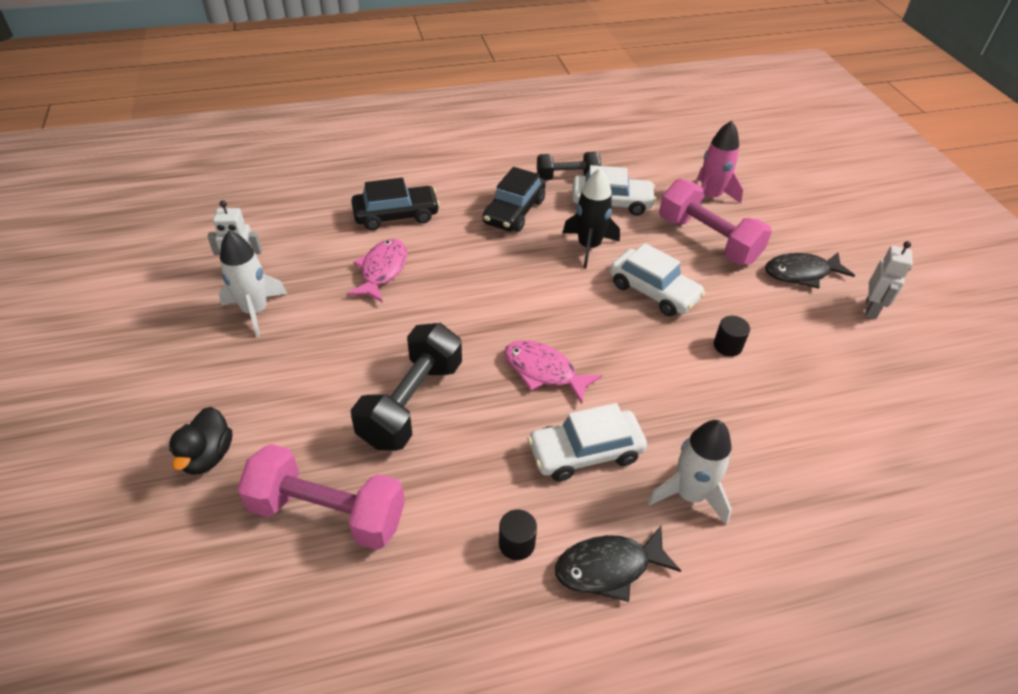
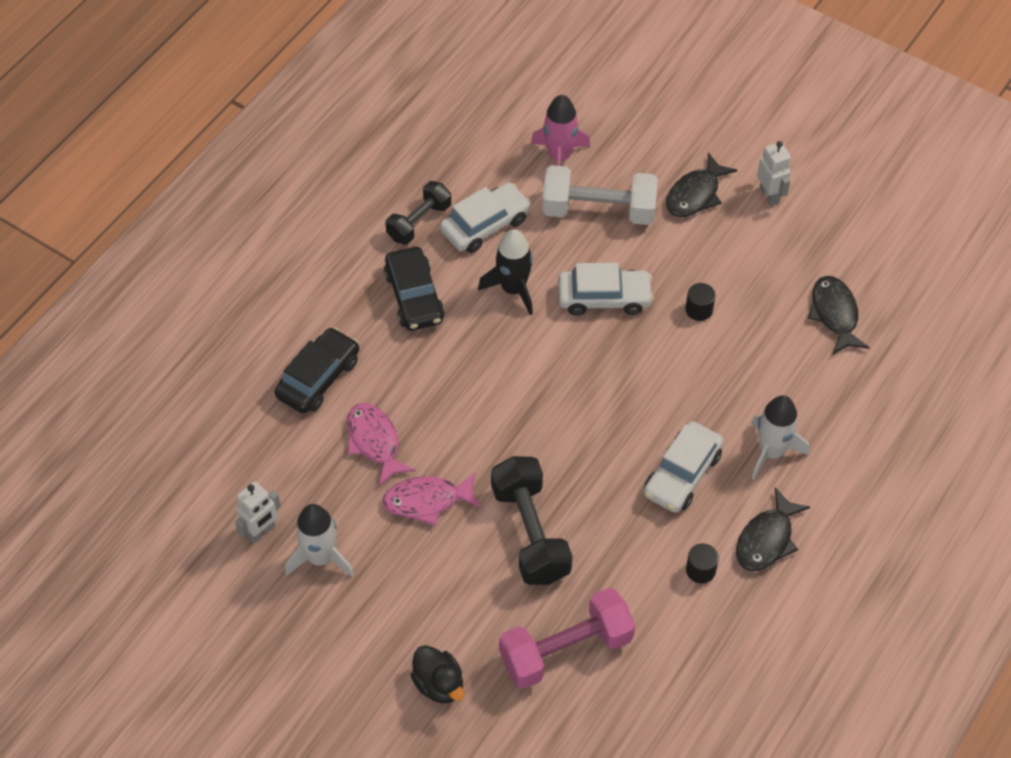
camera: 40 degrees left, 10 degrees up
(544, 371) = (594, 434): pink fish -> pink fish (427, 501)
(707, 240) = (598, 210): pink dumbbell -> white dumbbell
(861, 428) = (834, 314): none -> black fish

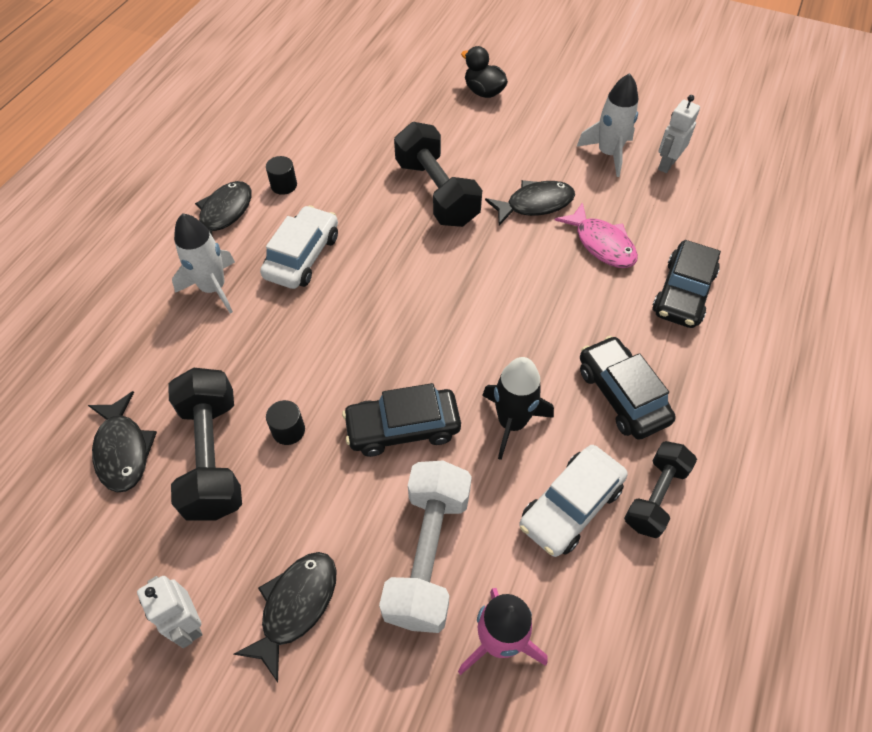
camera: 170 degrees right, 0 degrees up
(427, 501) = (535, 204): pink fish -> black fish
(566, 650) = (391, 122): pink dumbbell -> none
(598, 210) = (428, 555): white dumbbell -> white dumbbell turned 75 degrees counterclockwise
(604, 298) = (403, 428): white car -> black car
(760, 299) = (212, 456): none -> black dumbbell

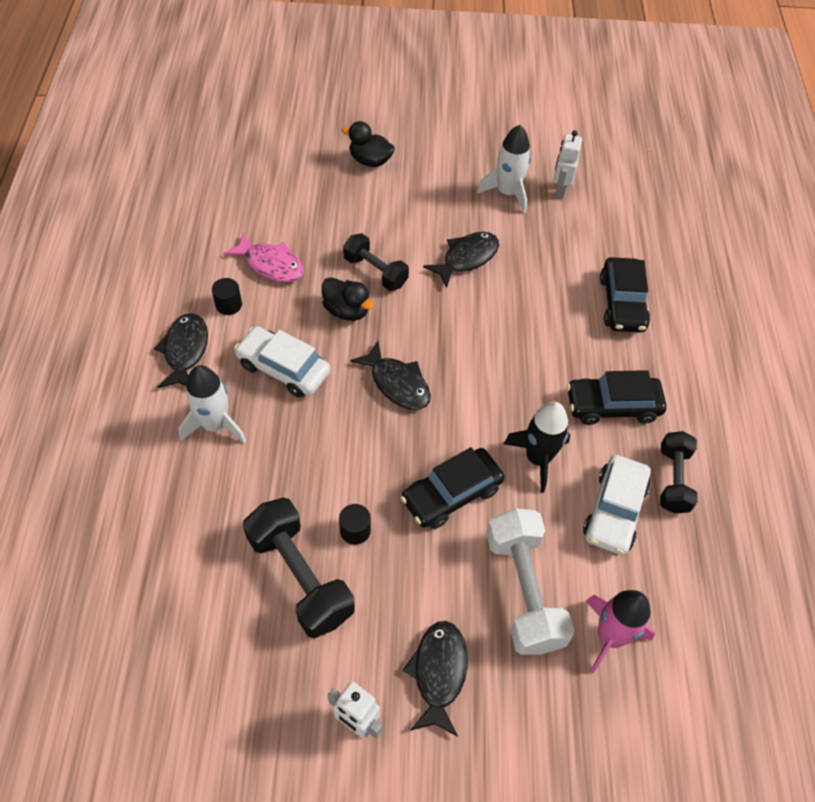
camera: 25 degrees left, 0 degrees up
(123, 450) = (214, 601): black fish -> black fish (397, 383)
(302, 256) = (283, 368): white car -> white car turned 60 degrees counterclockwise
(390, 220) = (346, 310): none -> black duck
(436, 192) = (375, 272): black dumbbell -> black dumbbell, size x0.63
(601, 244) = (539, 279): pink fish -> pink fish (271, 264)
(621, 395) = (612, 406): black car -> black car turned 45 degrees counterclockwise

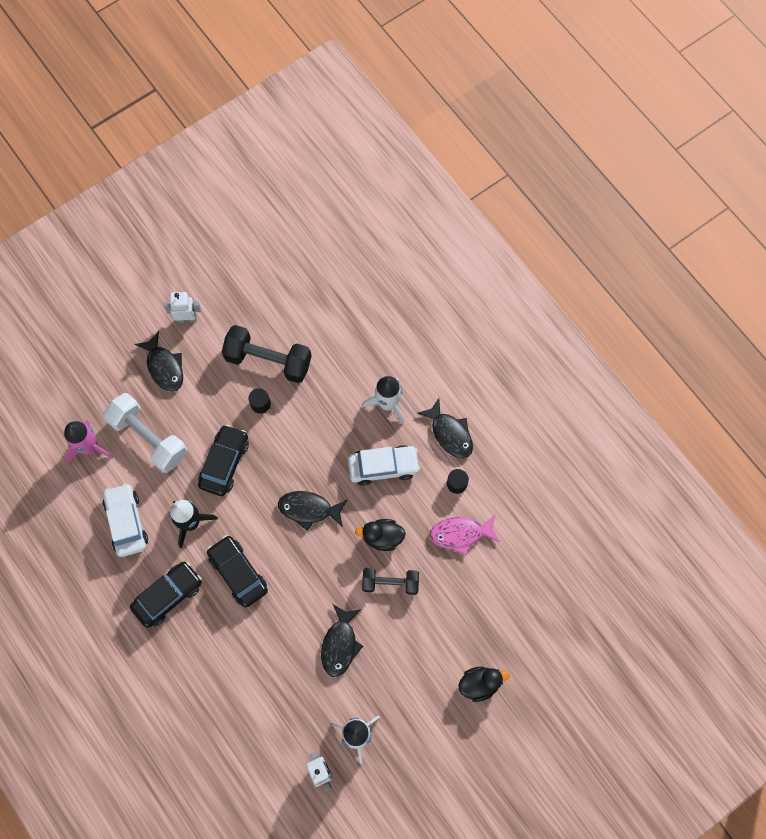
camera: 145 degrees right, 15 degrees up
(622, 303) = (209, 689): black car -> black car (238, 573)
(673, 480) = (103, 569): black dumbbell -> none

